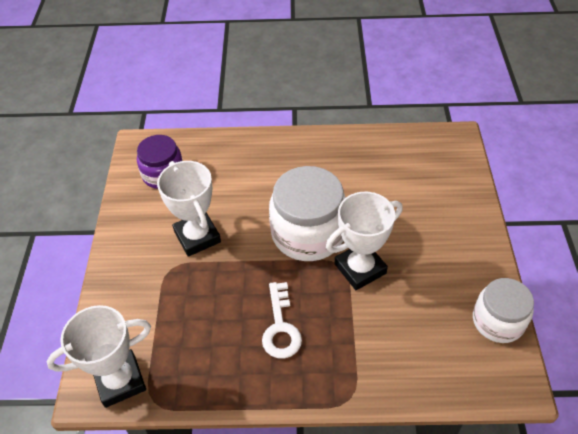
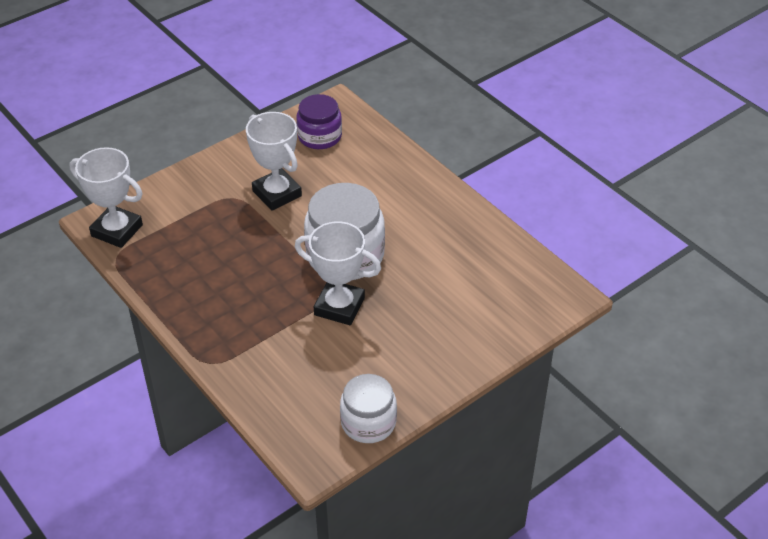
camera: 50 degrees right, 5 degrees down
(197, 237) = (277, 193): white trophy -> white trophy turned 60 degrees counterclockwise
(280, 327) = (237, 289): white key -> none

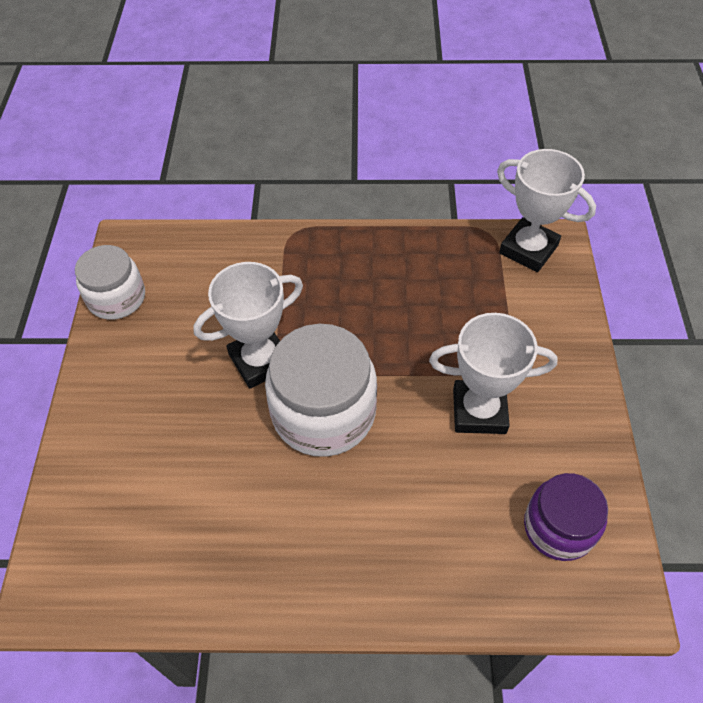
camera: 130 degrees right, 10 degrees up
(117, 230) = (528, 249): white trophy -> white trophy turned 60 degrees clockwise

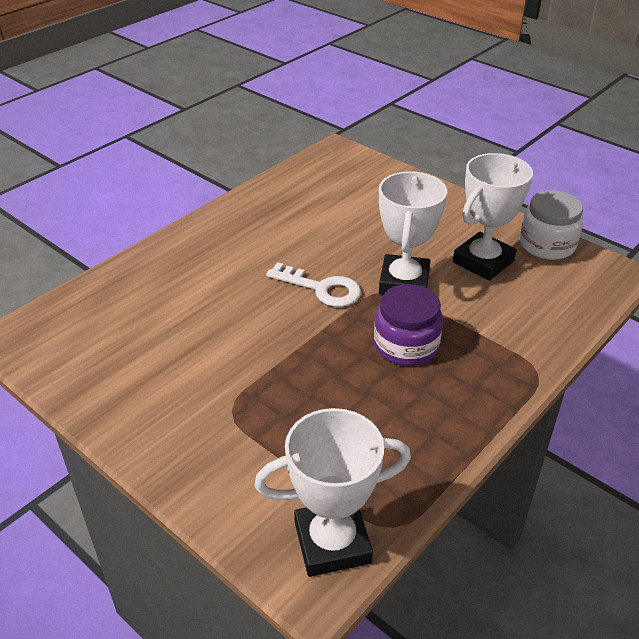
camera: 130 degrees right, 15 degrees down
(323, 412) = (321, 288): white jar -> white key
(479, 411) = (217, 365): white trophy -> white trophy (483, 262)
(559, 527) = (91, 342): purple jar -> purple jar (406, 345)

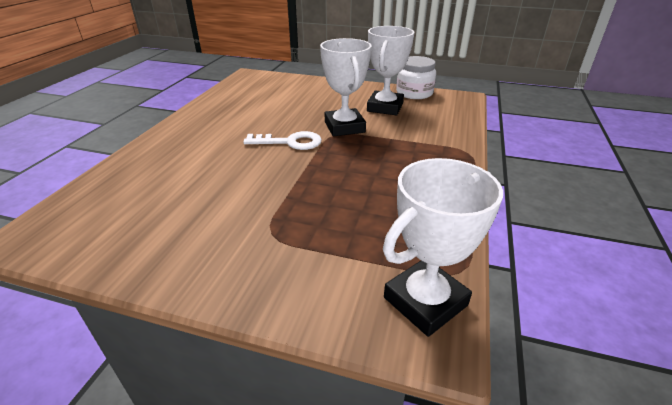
camera: 25 degrees left, 5 degrees down
(406, 345) = (373, 159): purple jar -> none

